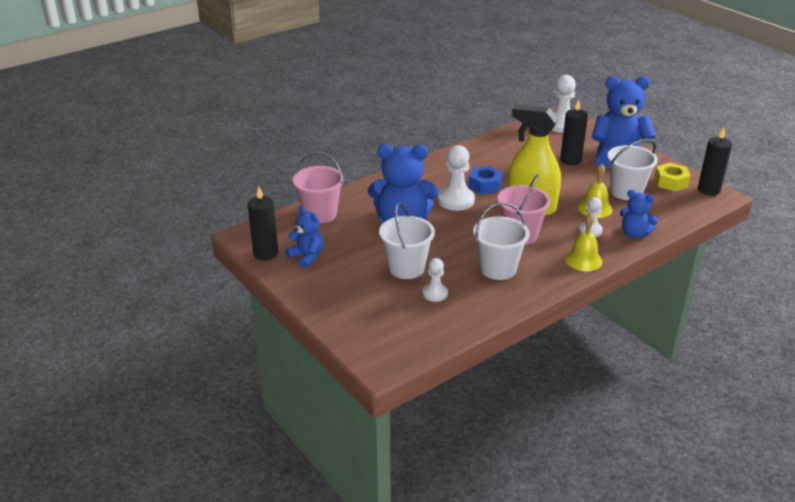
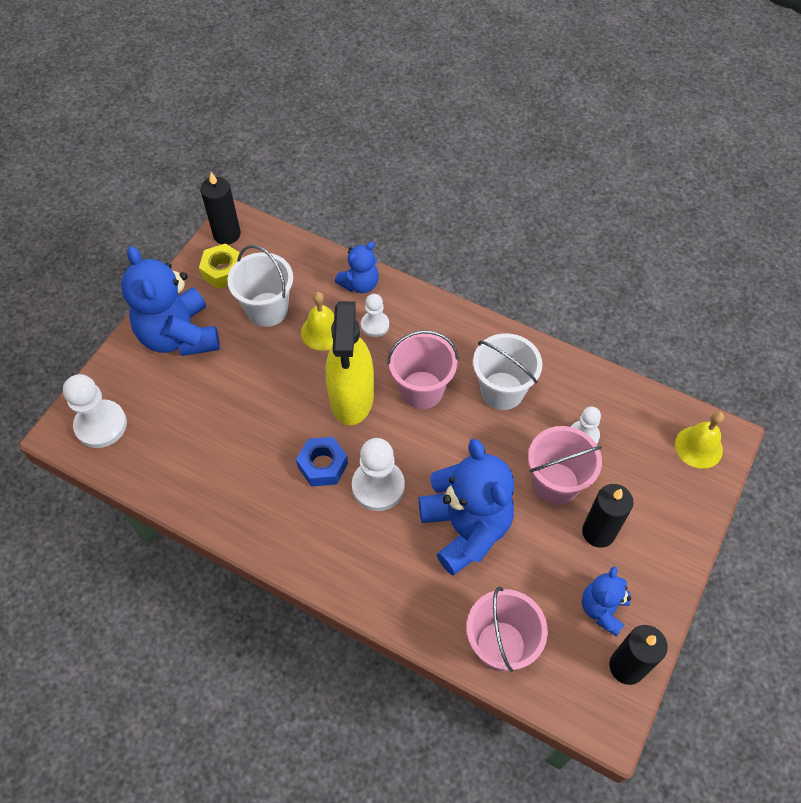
camera: 115 degrees left, 25 degrees up
(406, 268) = (556, 483): white bucket -> pink bucket
(570, 160) = (208, 386): black candle -> black candle (598, 532)
(583, 260) = (438, 318): yellow bell -> yellow bell (698, 447)
(634, 234) = (360, 284): blue teddy bear -> blue teddy bear turned 45 degrees clockwise

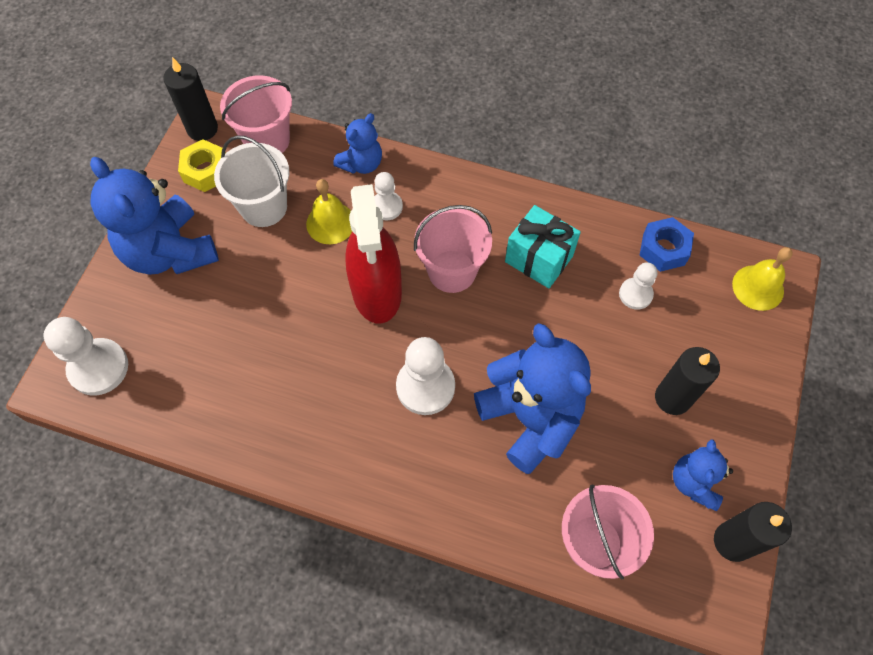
camera: 10 degrees left, 5 degrees up
(323, 465) = (359, 373): blue nut -> blue nut (663, 249)
(351, 397) = (377, 291): yellow spray bottle -> red spray bottle
(502, 391) = (539, 259): white bucket -> turquoise gift
(556, 483) = (616, 352): pink bucket -> pink bucket (267, 140)

